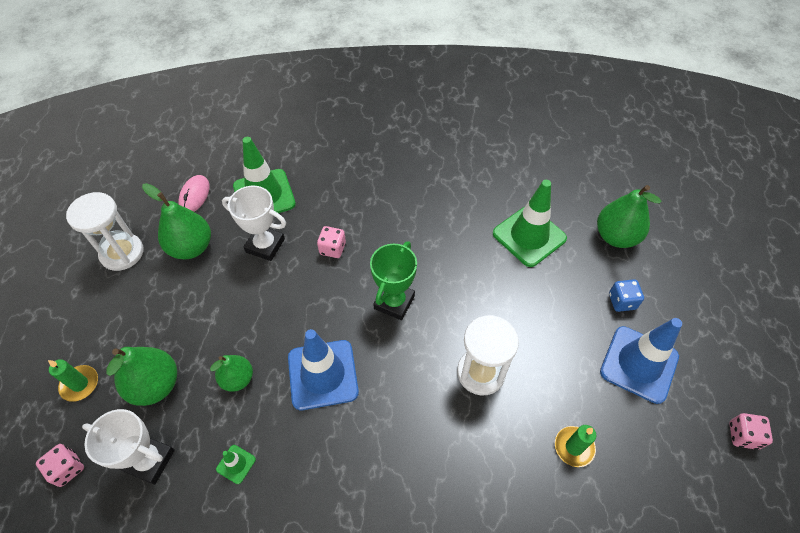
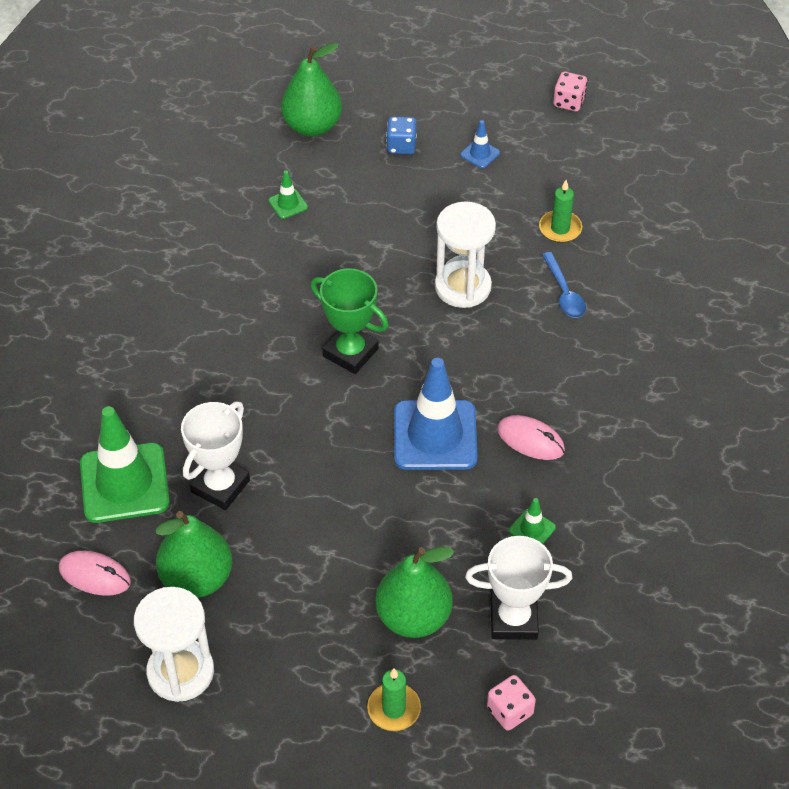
camera: 80 degrees left, 5 degrees down
(149, 460) = (513, 619): white trophy -> white trophy turned 60 degrees clockwise
(237, 379) = (423, 525): green pear -> none
(326, 451) = (530, 440): none -> pink mouse
(332, 248) = (249, 408): pink dice -> none
(496, 460) = (564, 293): none -> blue spoon
(529, 236) = (288, 204): green traffic cone -> green traffic cone, size x0.43
(639, 364) = (480, 154): blue traffic cone -> blue traffic cone, size x0.43

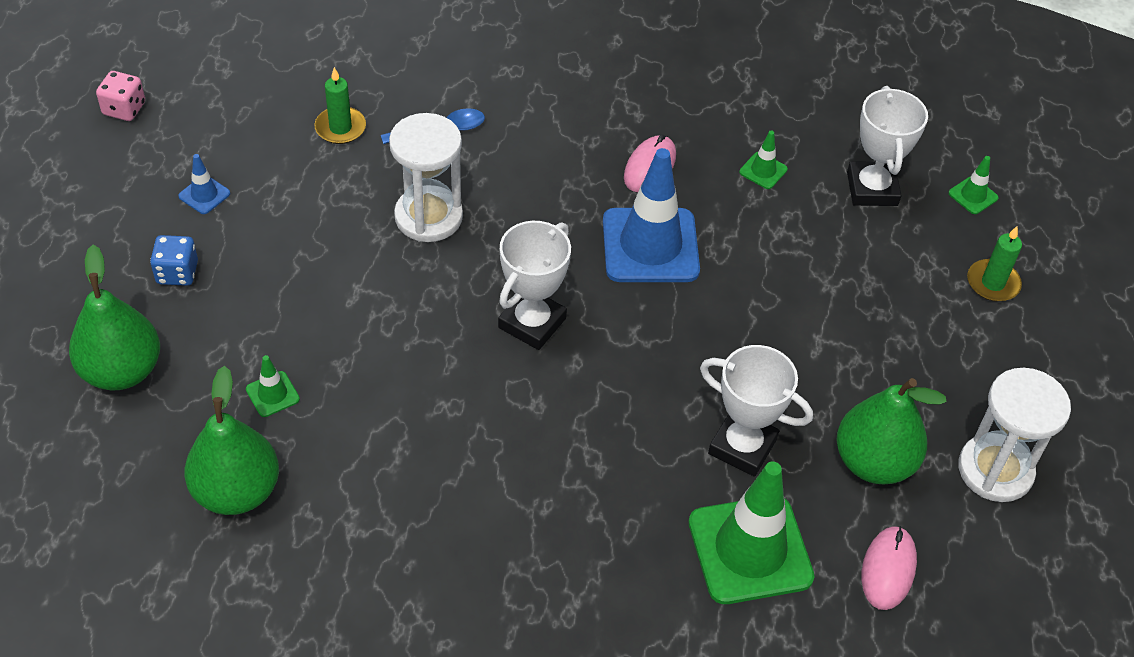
camera: 95 degrees left, 0 degrees up
(350, 352) = (532, 323): green trophy -> white trophy
(413, 617) = (885, 267): green pear -> green pear (237, 491)
(510, 711) = (973, 195): pink dice -> green traffic cone

